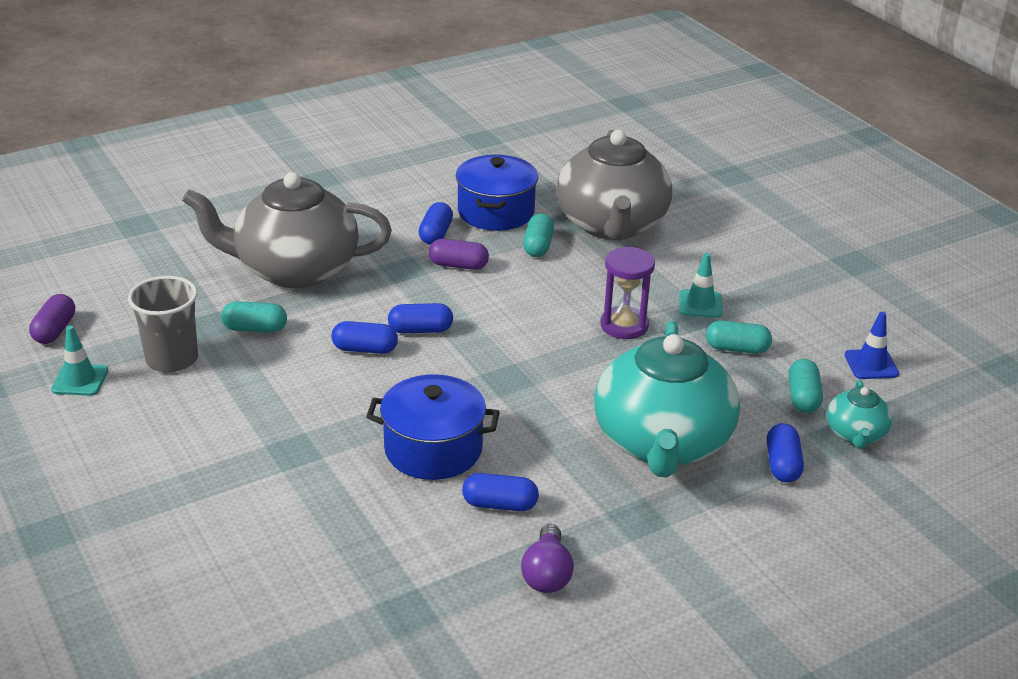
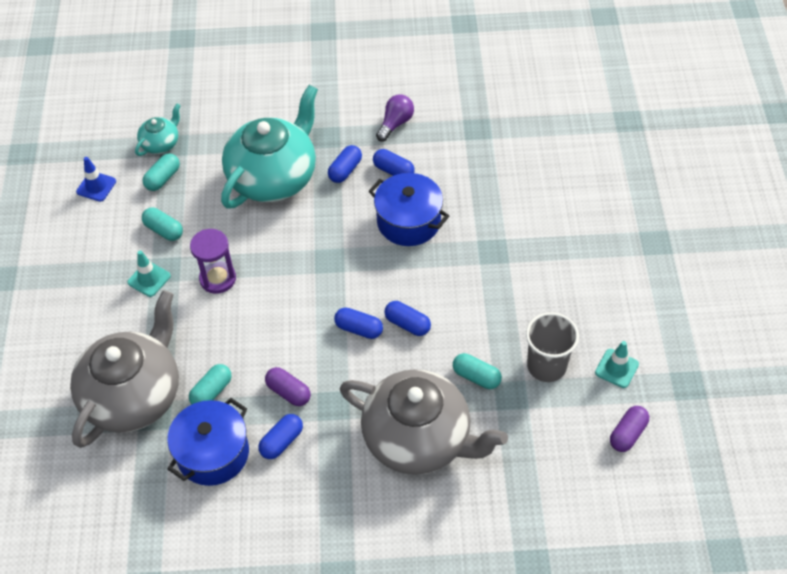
camera: 150 degrees left, 20 degrees up
(782, 465) = (221, 140): blue capsule -> blue capsule (345, 170)

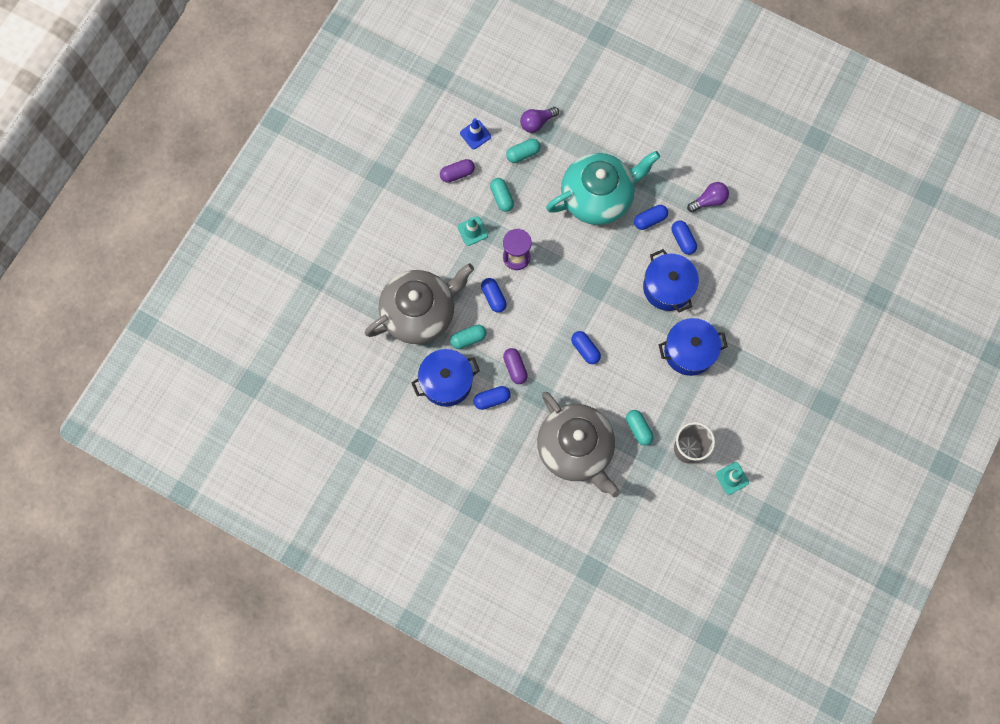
camera: 30 degrees right, 20 degrees up
(161, 143) = (537, 123): turquoise teapot -> purple light bulb
(407, 324) = (618, 365): blue capsule -> blue capsule (493, 297)
(476, 269) = (689, 351): none -> blue pot
(628, 434) = (707, 525): purple capsule -> purple capsule (457, 174)

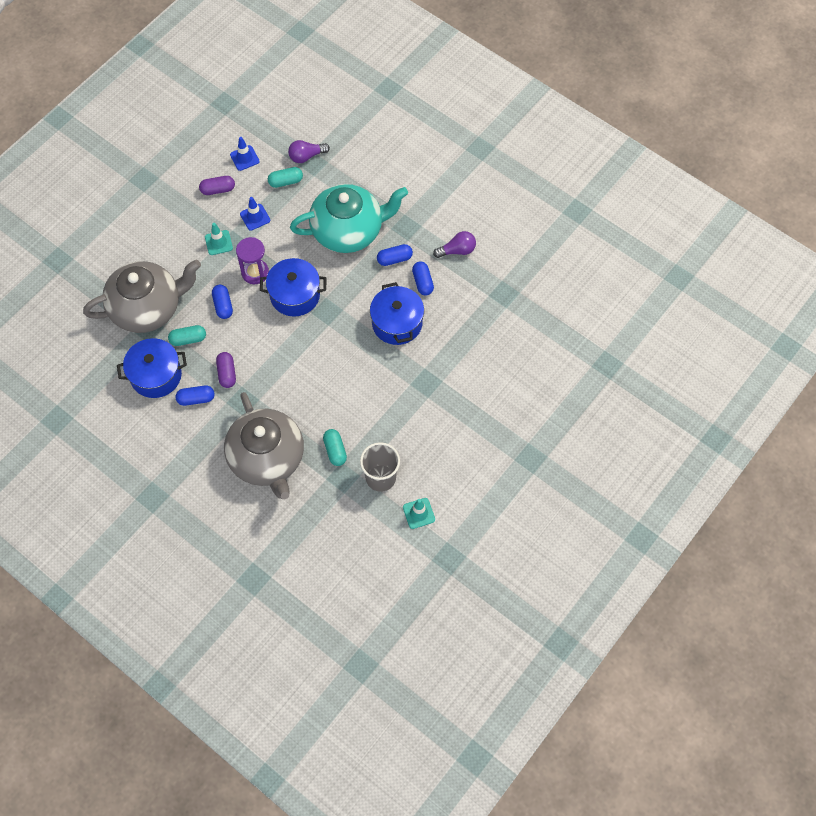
camera: 10 degrees right, 10 degrees down
(501, 197) = (255, 217): turquoise capsule -> blue traffic cone
(585, 349) = (300, 367): blue capsule -> none
(689, 351) = (404, 386): blue pot -> blue pot (295, 295)

